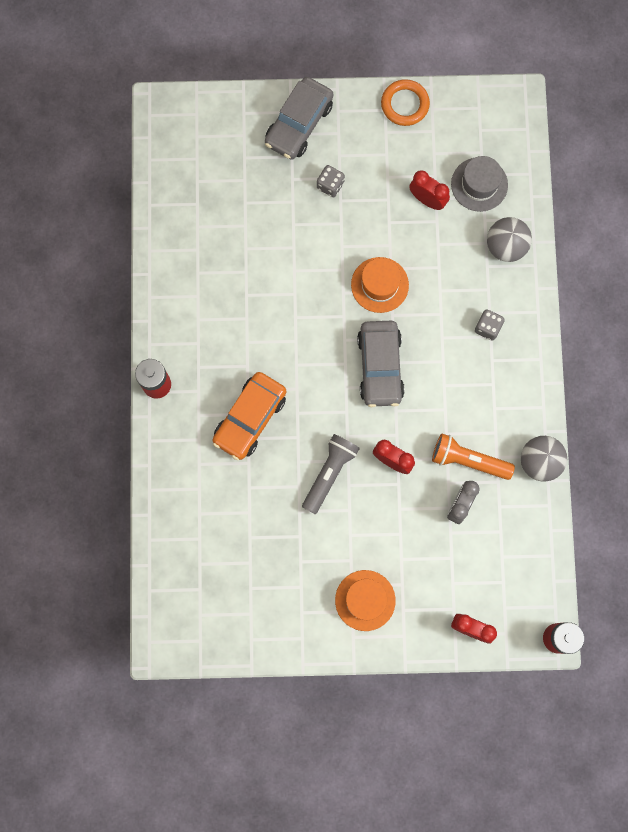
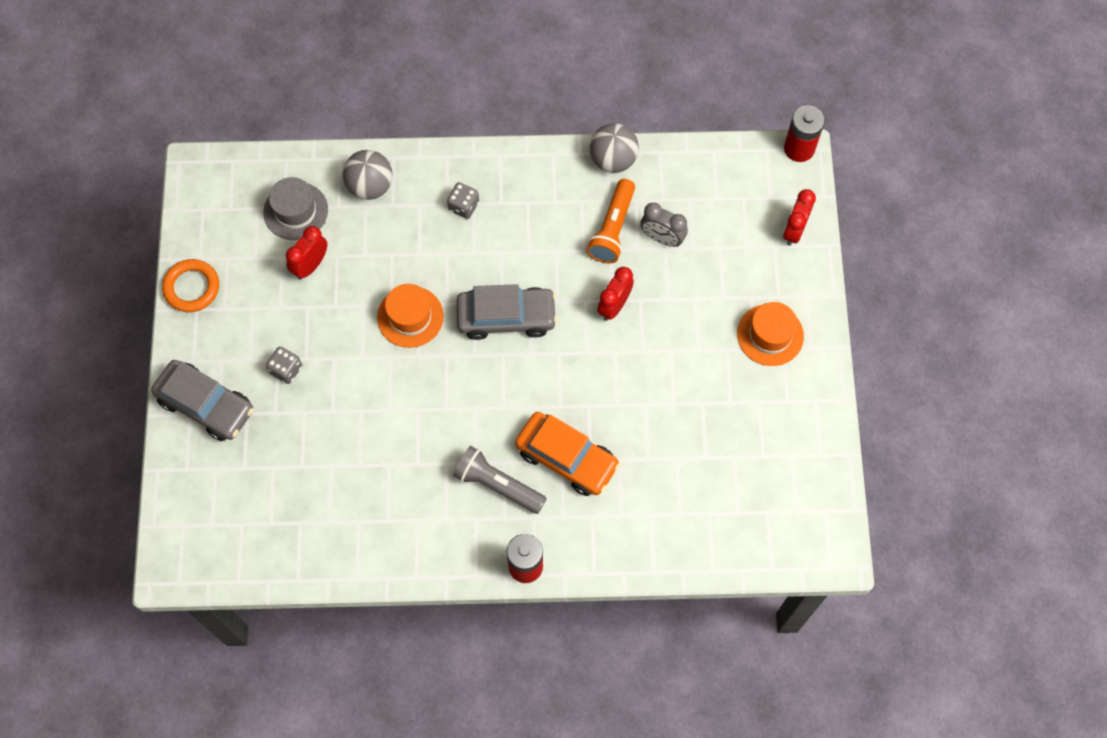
camera: 90 degrees left, 10 degrees down
(329, 473) = (630, 371): grey flashlight -> grey flashlight (497, 485)

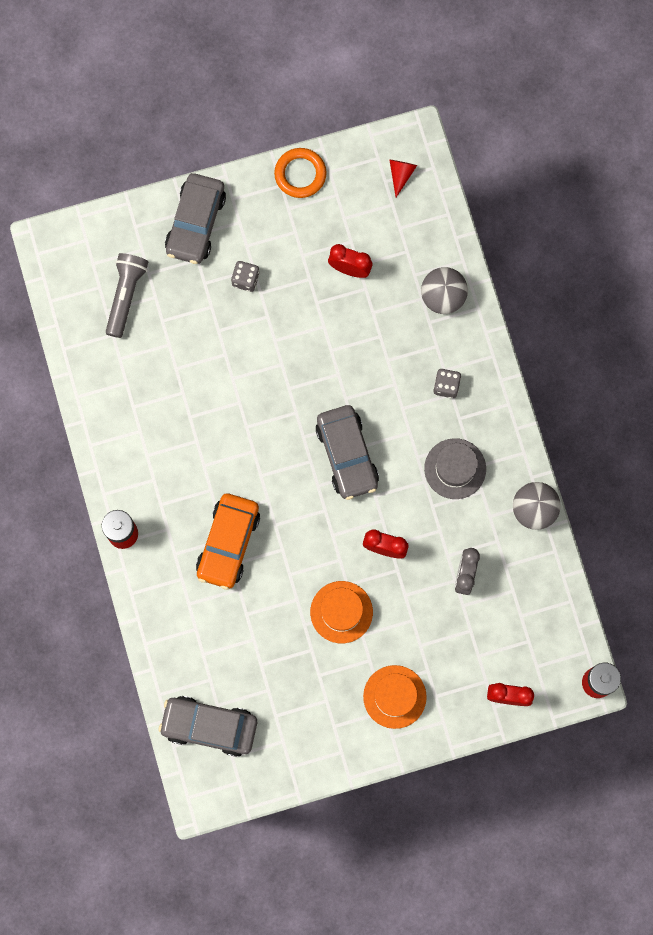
camera: 75 degrees right, 10 degrees up
(228, 192) = (401, 174): none -> red cone
(295, 211) = (399, 239): grey hat -> grey hat (455, 468)
(410, 317) = (324, 370): orange hat -> orange hat (341, 612)
(497, 485) = (188, 490): grey flashlight -> grey flashlight (126, 295)
(612, 229) = (461, 527): orange flashlight -> none
(759, 526) = (209, 726): none -> grey car

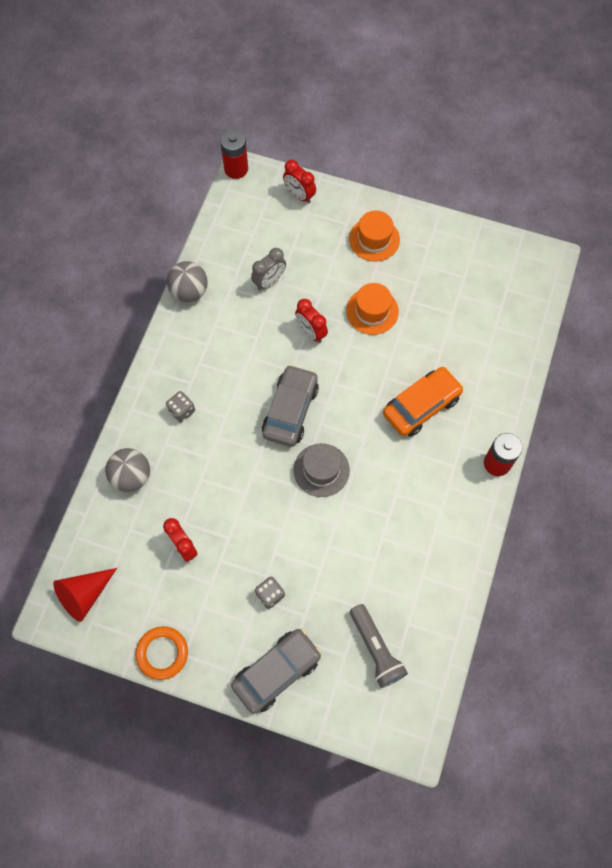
camera: 145 degrees left, 10 degrees down
(126, 295) = (376, 649): grey flashlight -> grey flashlight turned 75 degrees counterclockwise
(209, 726) = (515, 298): grey car -> none
(401, 174) = (85, 595): red cone -> red cone, size x1.70
(455, 468) = (221, 351): grey hat -> grey hat (321, 470)

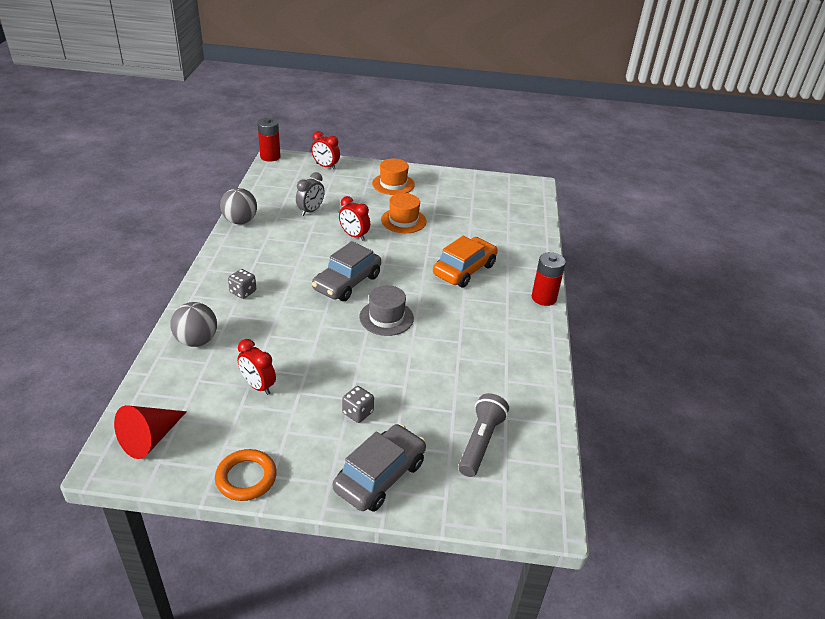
camera: 15 degrees left, 30 degrees down
(290, 410) = (347, 283): grey car -> grey car turned 150 degrees counterclockwise
(376, 649) = (480, 442): grey flashlight -> grey flashlight turned 120 degrees counterclockwise

